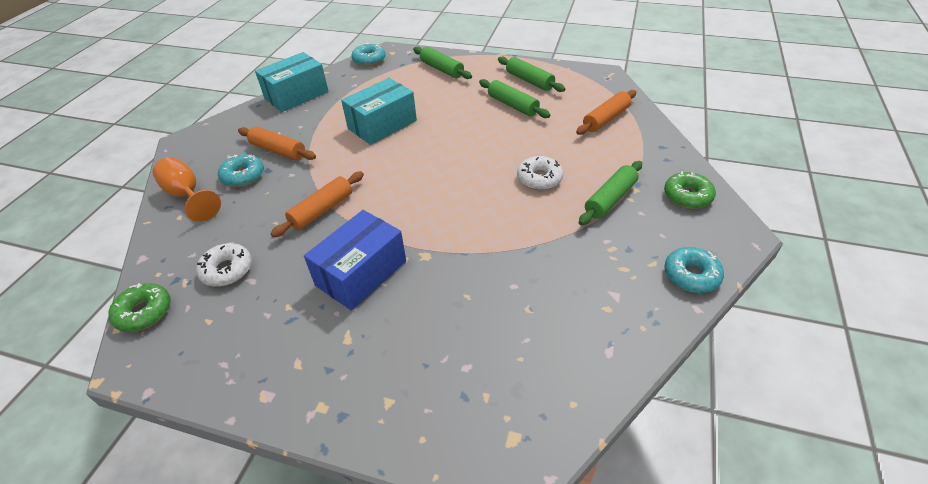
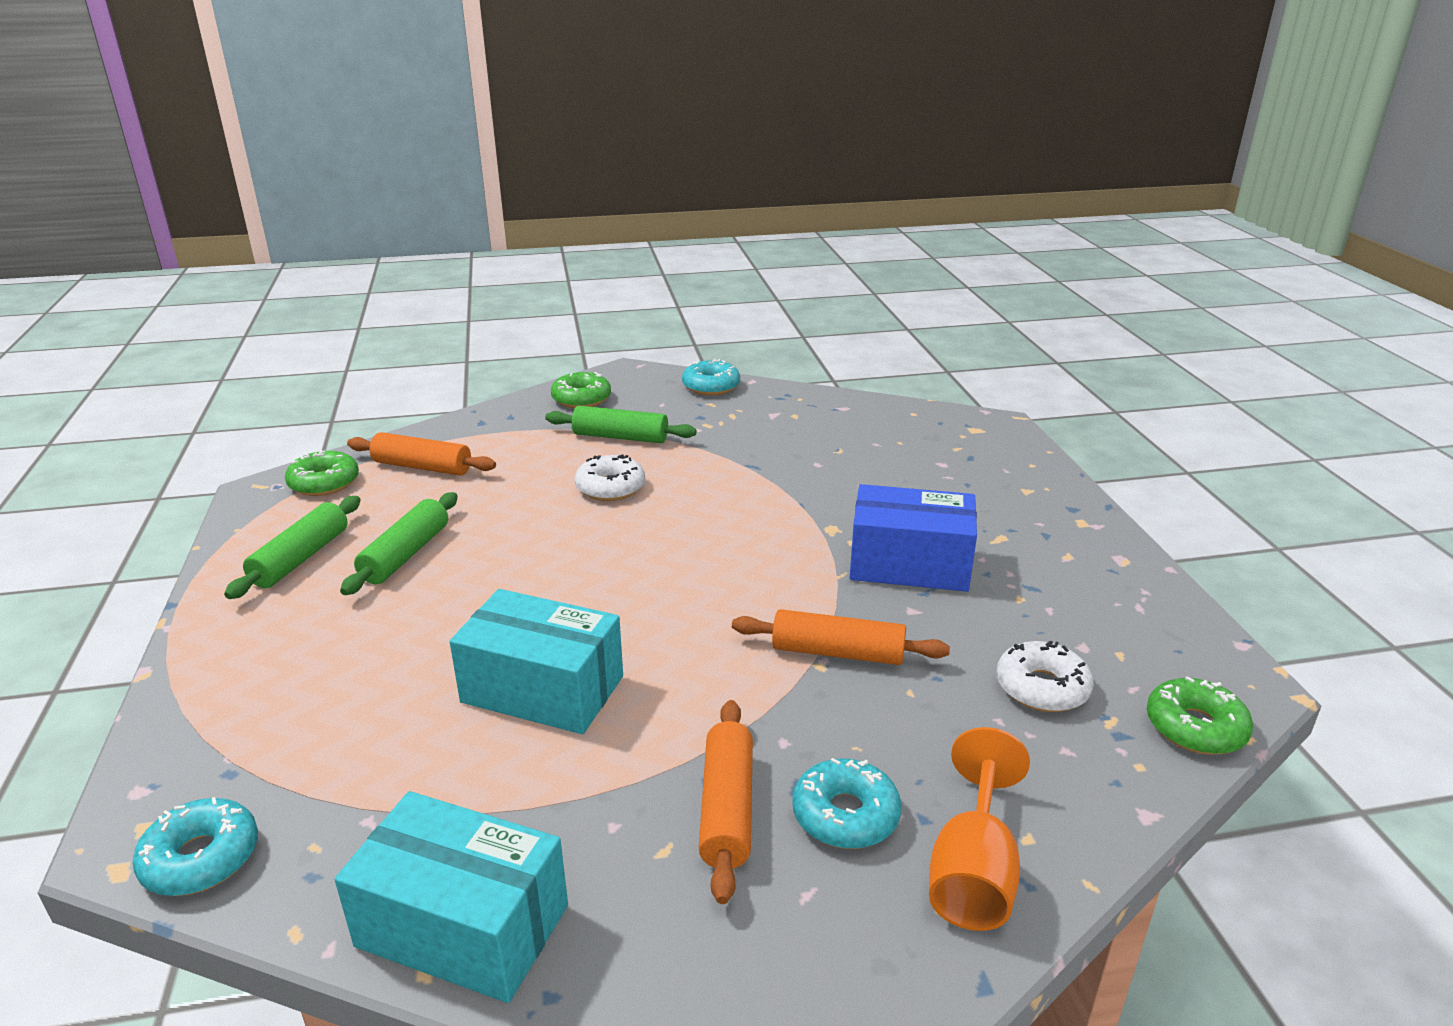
camera: 120 degrees left, 15 degrees down
(442, 69) = (257, 689): green rolling pin -> none
(603, 90) = (324, 483): none -> green donut

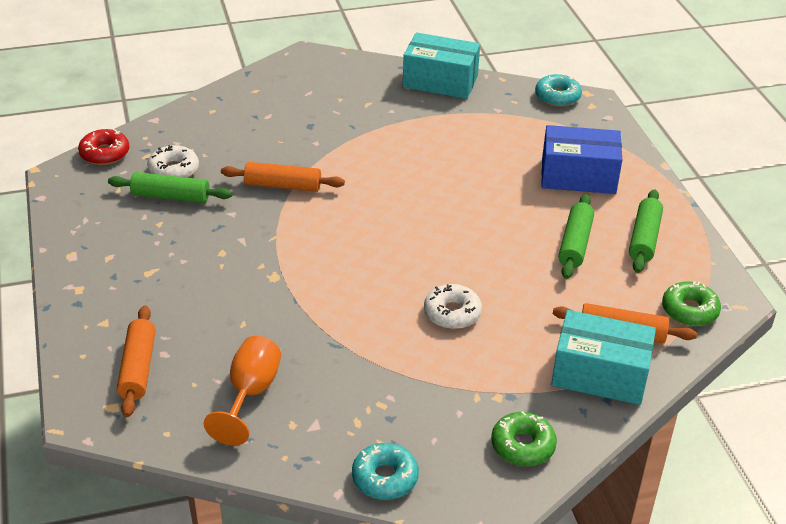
camera: 175 degrees right, 10 degrees up
(543, 689) = (444, 162): turquoise box -> turquoise box (600, 374)
(620, 437) = (462, 380): green rolling pin -> green rolling pin (171, 196)
(727, 809) = (342, 117): orange rolling pin -> orange rolling pin (138, 368)
(845, 815) = (289, 116): turquoise donut -> none
(909, 564) = (224, 247): blue box -> blue box (578, 176)
(973, 871) = (240, 100): orange goblet -> orange goblet (250, 394)
(1195, 727) = (105, 153): green donut -> red donut

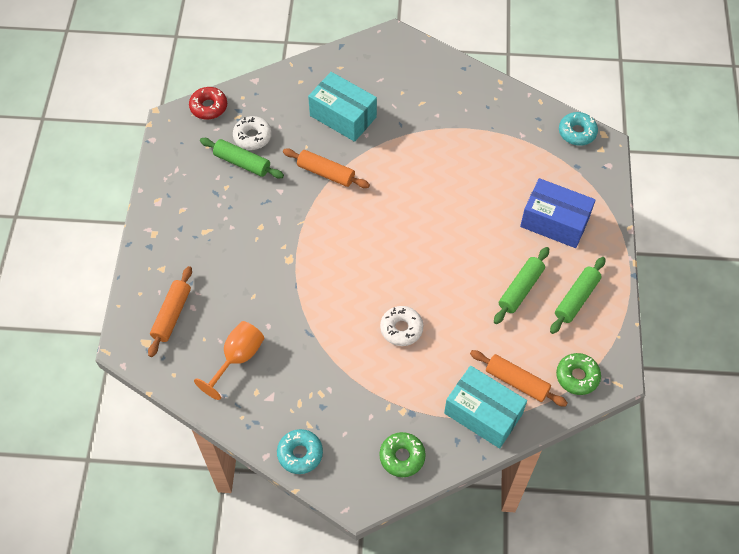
camera: 20 degrees right, 20 degrees up
(440, 81) = (488, 92): turquoise box -> turquoise box (343, 116)

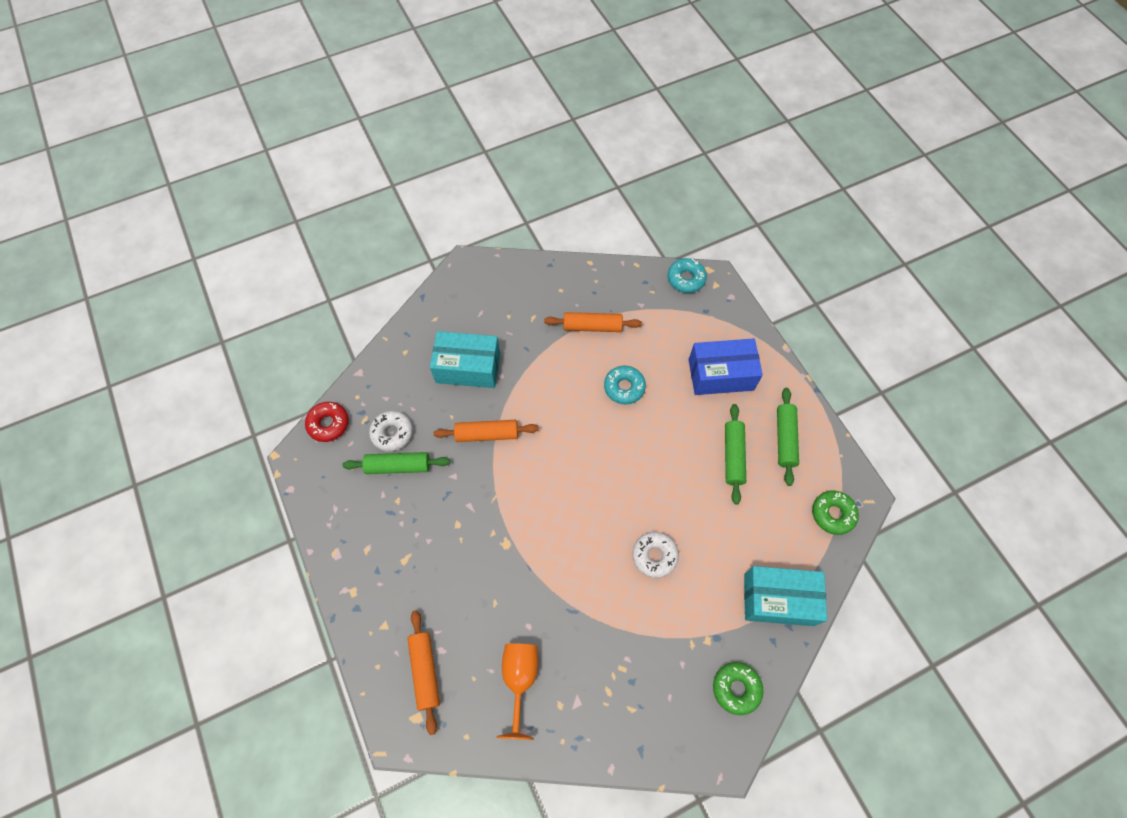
camera: 30 degrees left, 5 degrees up
(300, 454) = (642, 745): turquoise donut -> turquoise donut (624, 387)
(517, 382) = (786, 550): orange rolling pin -> orange rolling pin (592, 326)

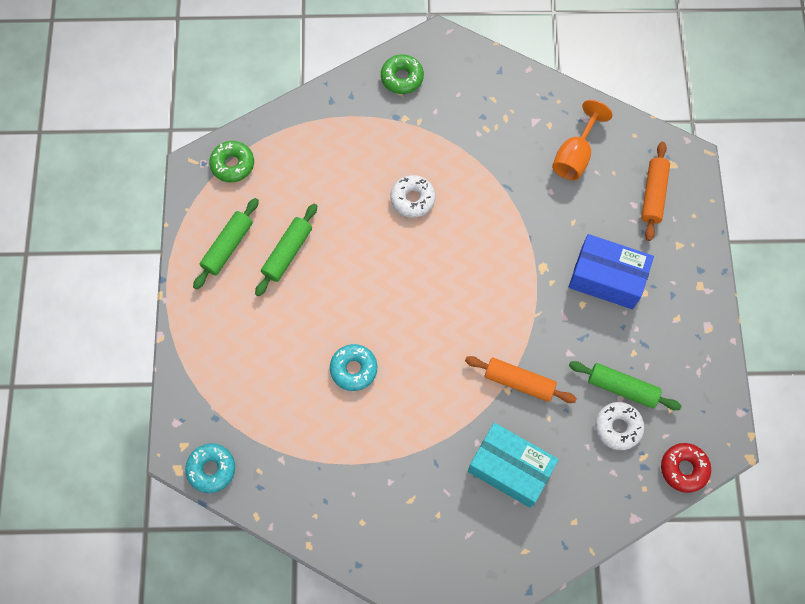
camera: 155 degrees left, 5 degrees up
(592, 326) = (350, 456): orange rolling pin -> none
(721, 375) = (246, 338): blue box -> blue box (606, 278)
(778, 599) = (327, 122): turquoise box -> none

